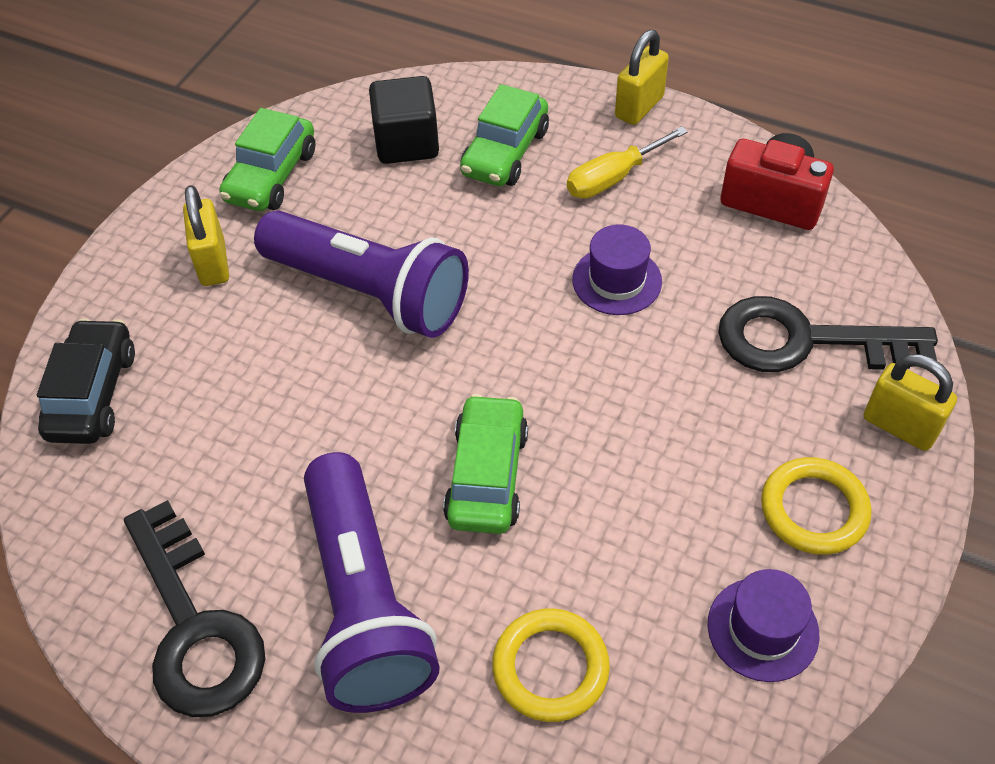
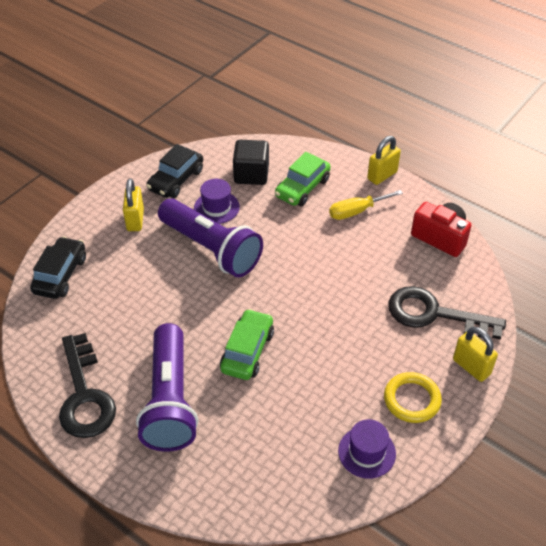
camera: 10 degrees right, 5 degrees down
(271, 176) = (176, 180): green car -> black car
(550, 668) = (254, 449): yellow ring -> none
(617, 280) = (343, 265): purple hat -> purple hat (216, 207)

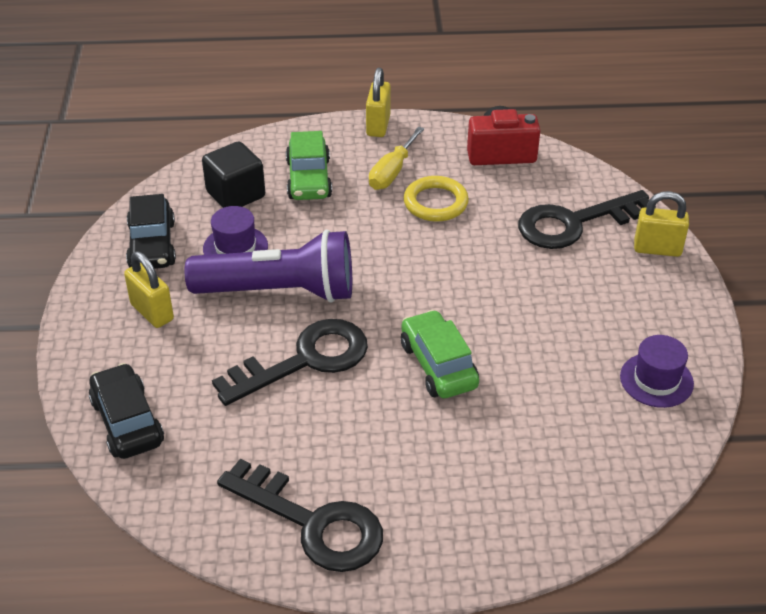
camera: 40 degrees left, 5 degrees down
(170, 400) = (415, 463): purple flashlight -> none
(180, 299) = (305, 360): none -> black key
(412, 400) = (641, 309): yellow ring -> yellow ring (435, 203)

